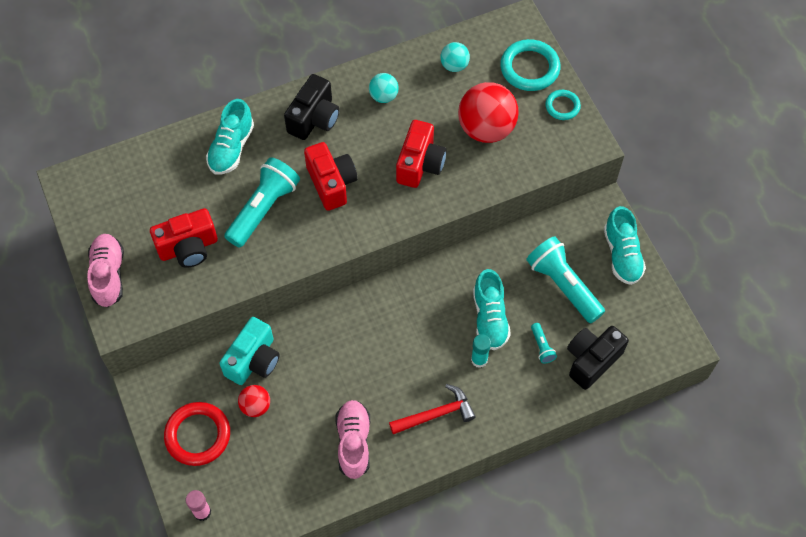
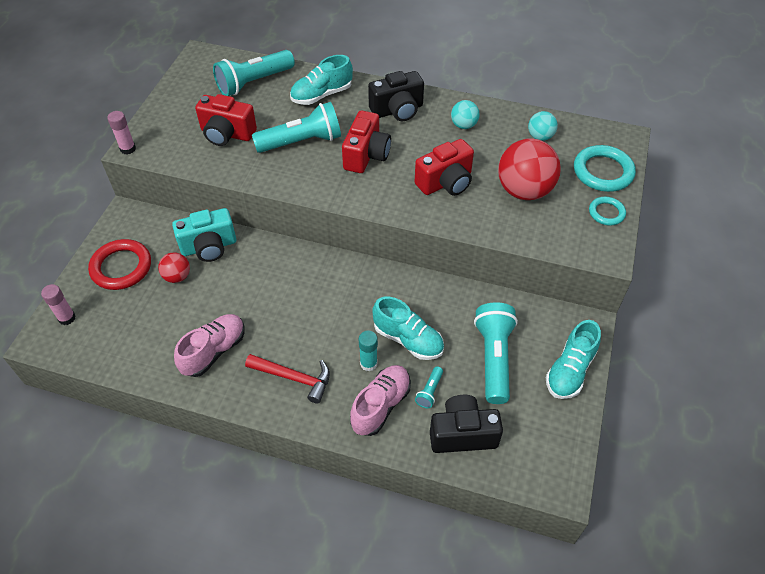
camera: 40 degrees right, 10 degrees down
(108, 275) = (161, 118): pink shoe -> pink shoe (381, 405)
(114, 327) = (128, 149): none -> pink glue stick
(154, 177) = (253, 82): none -> turquoise flashlight
(490, 318) = (408, 339): turquoise shoe -> turquoise shoe turned 90 degrees counterclockwise

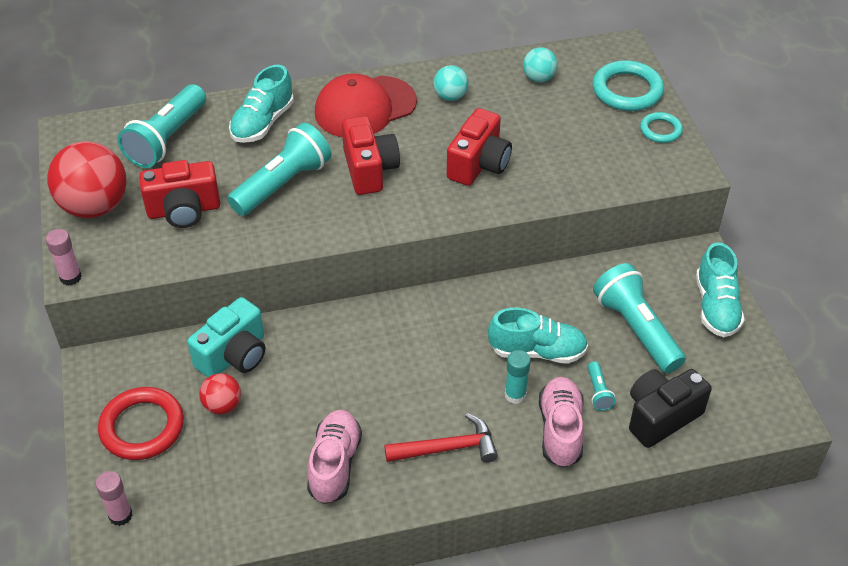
camera: 30 degrees left, 5 degrees down
(397, 110) = (365, 107): black camera -> red cap
(524, 190) = (565, 140): red ball -> red ball (95, 206)

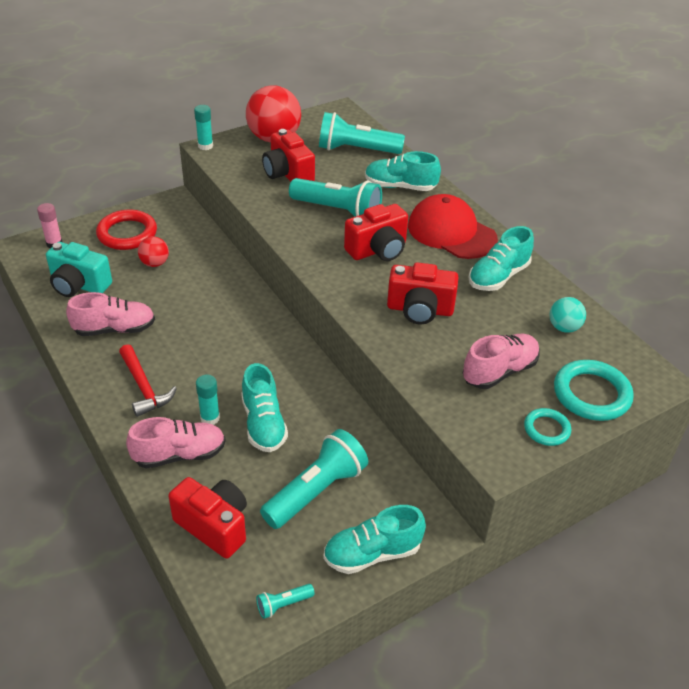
camera: 70 degrees right, 5 degrees down
(70, 277) = (205, 146): pink glue stick -> turquoise glue stick
(234, 355) = (201, 257): turquoise camera -> turquoise camera (79, 285)
(450, 96) = (498, 276): turquoise ball -> turquoise shoe
(582, 136) = (499, 371): none -> pink shoe
(598, 392) = (230, 474): turquoise flashlight -> turquoise flashlight (283, 604)
(661, 417) = (214, 526): black camera -> red camera

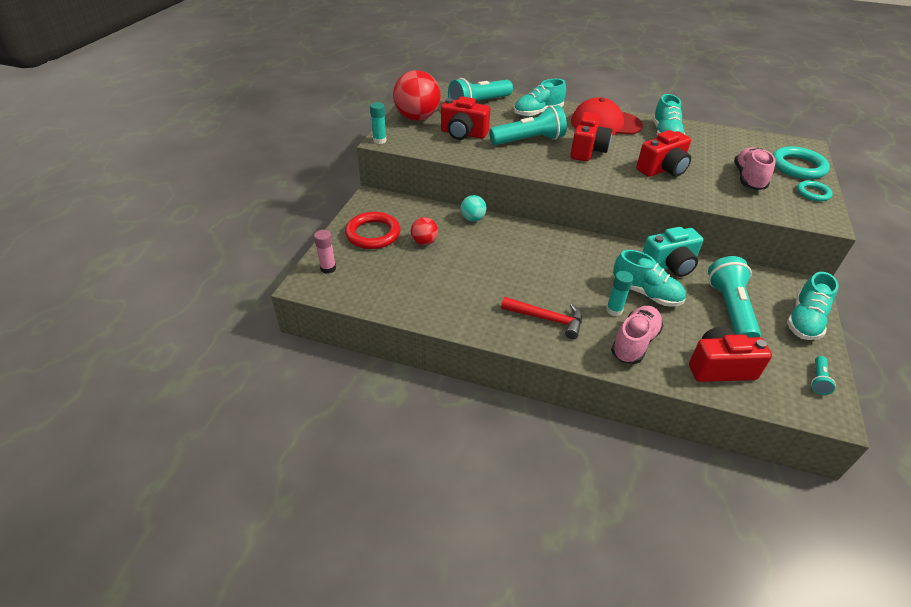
camera: 40 degrees left, 0 degrees up
(79, 285) = (394, 284): turquoise camera -> turquoise camera (669, 265)
(115, 329) = (467, 297): pink shoe -> none
(564, 327) = (733, 143): turquoise ball -> turquoise ball (472, 219)

